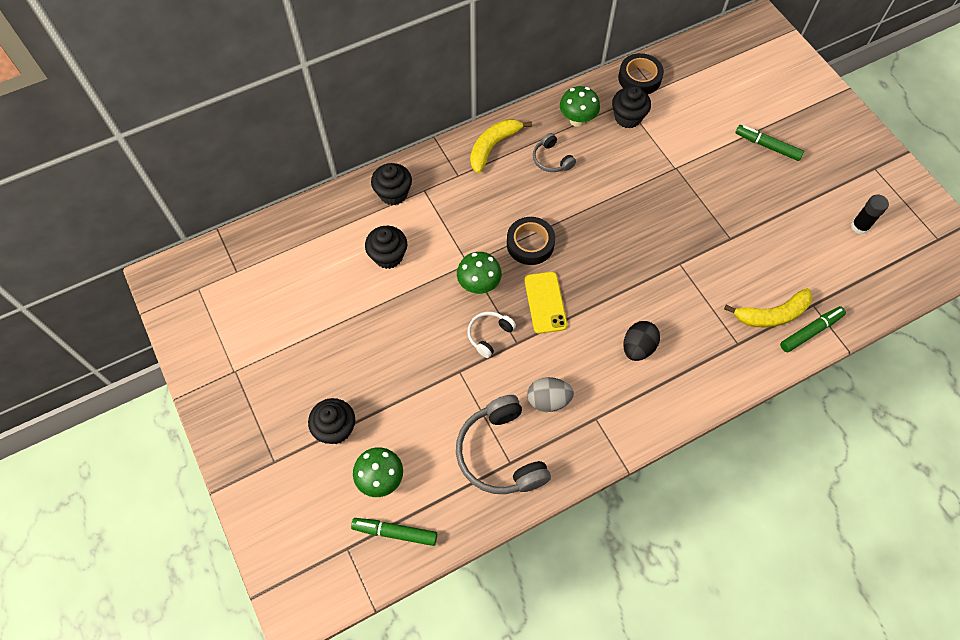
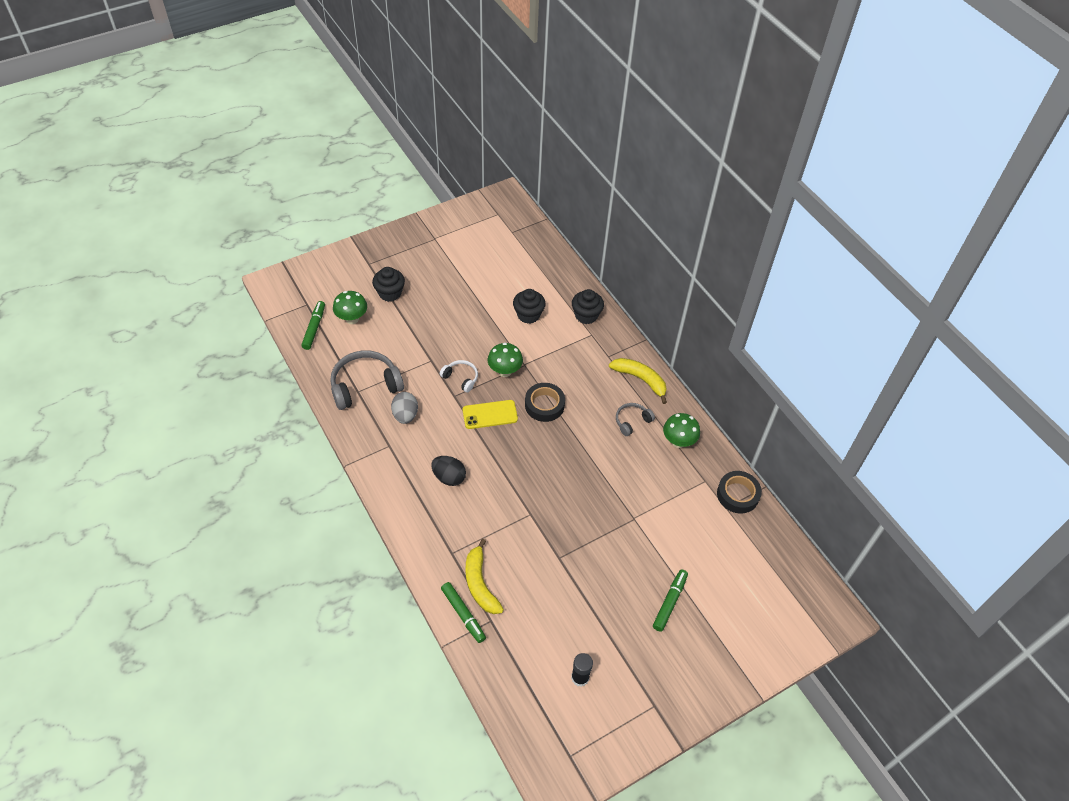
camera: 85 degrees right, 10 degrees down
(628, 118) = (687, 482): black cupcake -> none

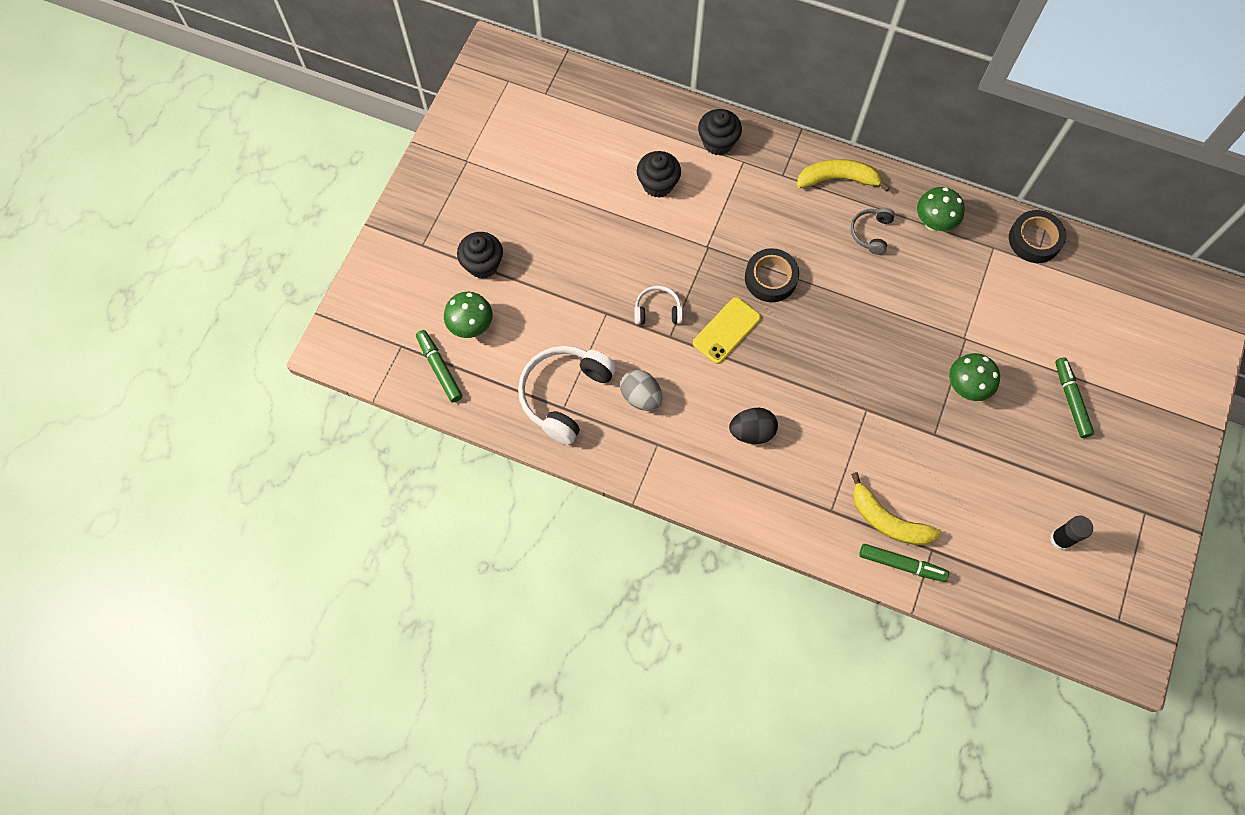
camera: 35 degrees left, 15 degrees up
(365, 386) = (565, 395): grey headphones -> white headphones
(505, 371) = (695, 269): green mushroom -> green mushroom (966, 387)

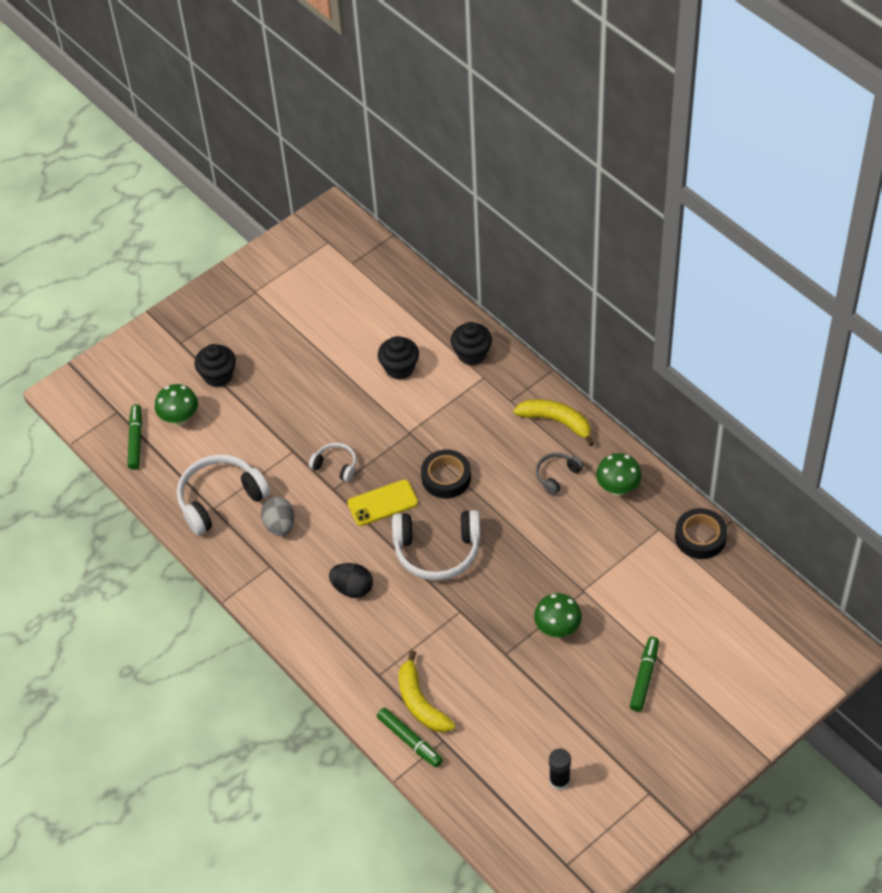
camera: 30 degrees right, 15 degrees down
(808, 357) = (437, 550): none -> white headphones

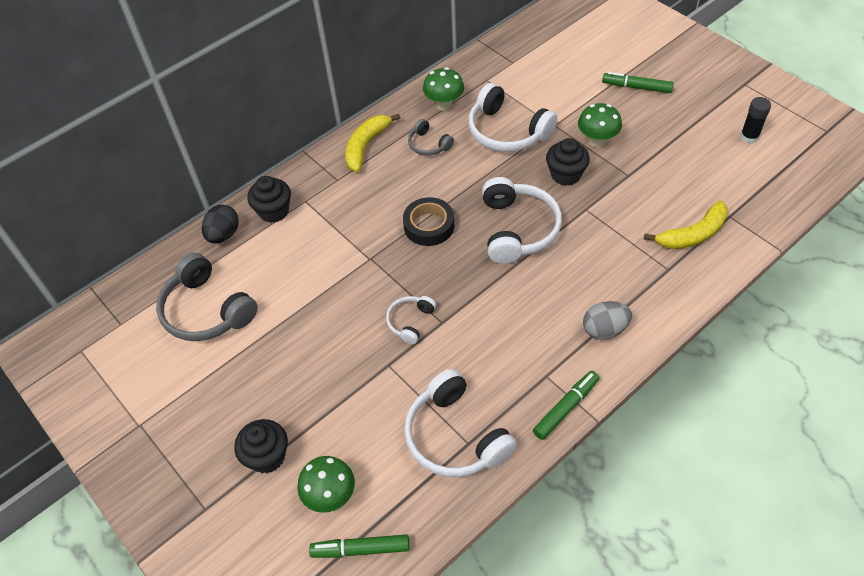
camera: 90 degrees left, 0 degrees up
(280, 525) = (491, 370): grey egg -> grey egg (604, 329)
(352, 588) = (568, 297): black egg -> black egg (223, 235)
(361, 319) = (207, 310): none -> grey headphones
(382, 503) = (460, 277): yellow phone -> none
(399, 368) = (283, 271): black cupcake -> black cupcake (565, 174)
(409, 740) = (736, 241): green marker -> green marker (566, 408)
(574, 546) = (507, 131): none -> white headphones
(700, 537) = (494, 56): black tape -> none

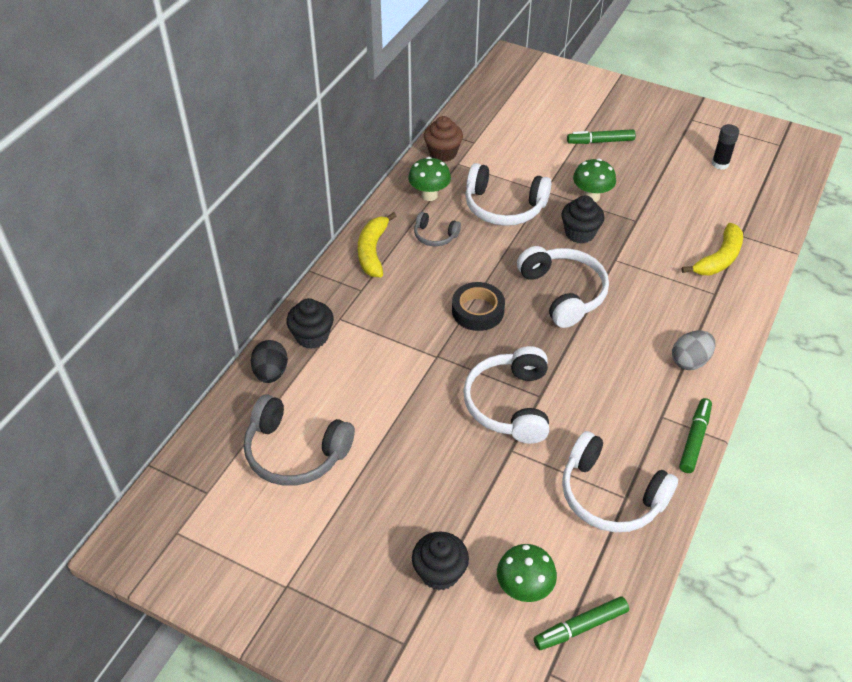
camera: 25 degrees left, 5 degrees down
(410, 322) = (510, 404): white headphones -> white headphones, size x1.92
(478, 67) = (443, 153): none -> brown cupcake

